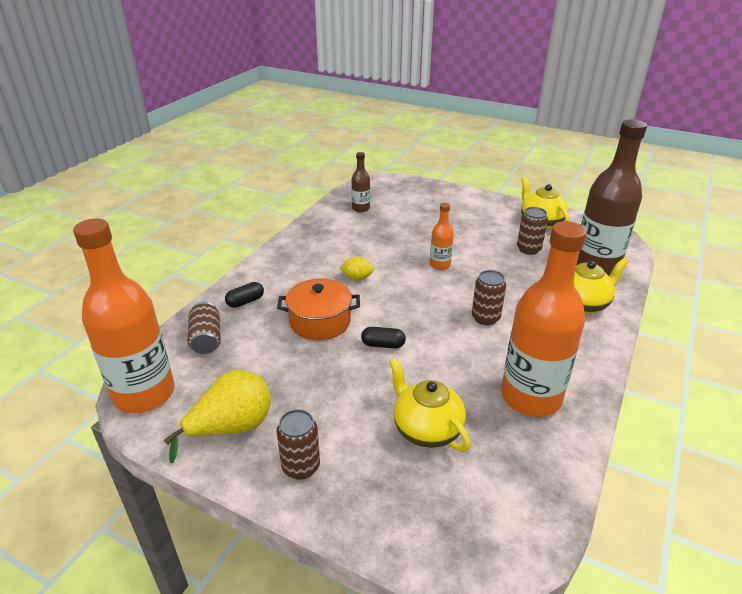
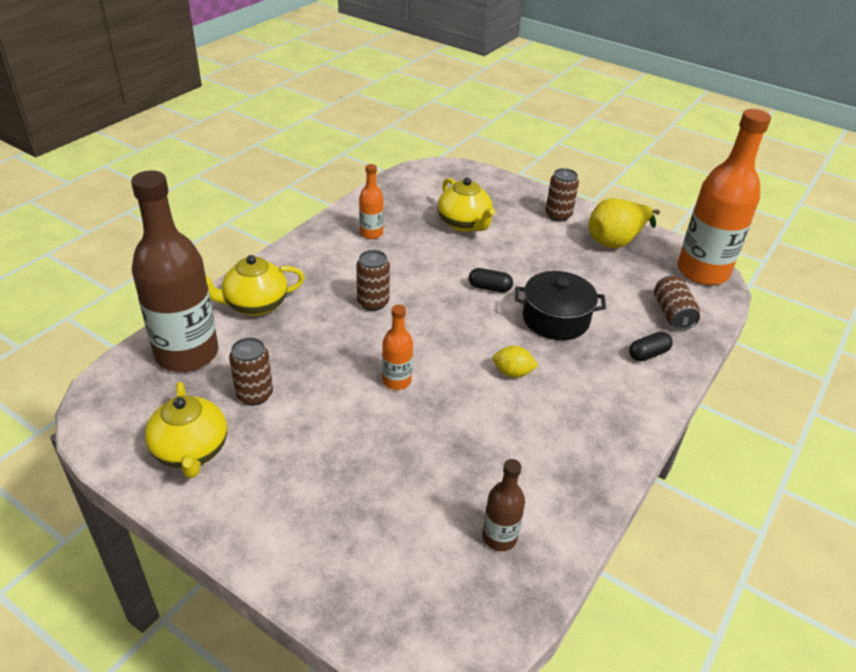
camera: 175 degrees left, 5 degrees up
(320, 321) = (555, 319): orange pot -> black pot
(530, 397) = (371, 233): orange bottle -> orange bottle, size x0.46

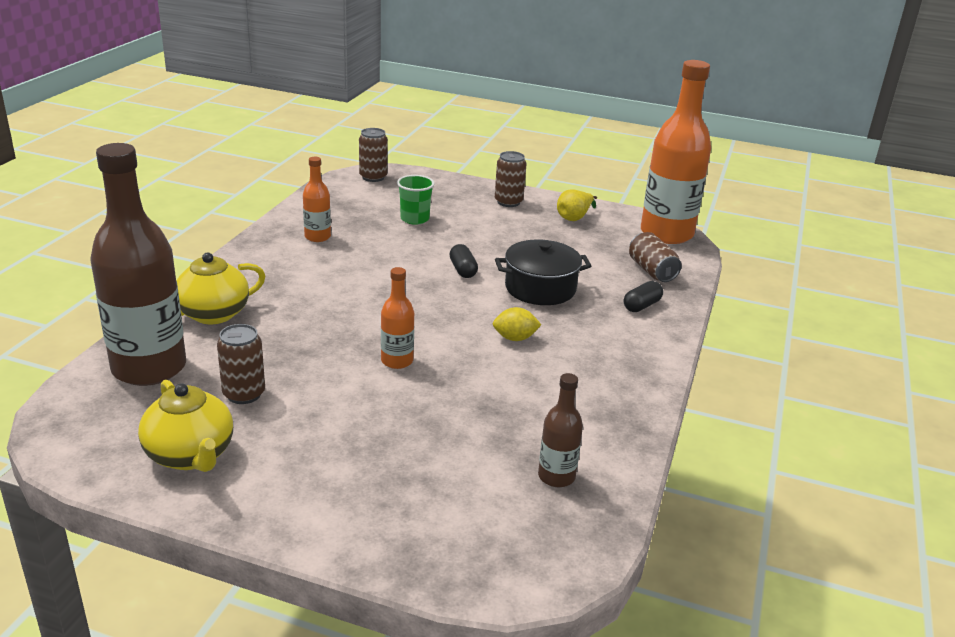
camera: 15 degrees left, 10 degrees down
(373, 302) = (344, 297): brown can -> brown can (373, 177)
(464, 224) = (414, 219): yellow teapot -> green cup
(489, 288) = (463, 270): black capsule -> black capsule turned 75 degrees clockwise
(616, 241) = (574, 217): yellow pear -> yellow pear, size x0.62

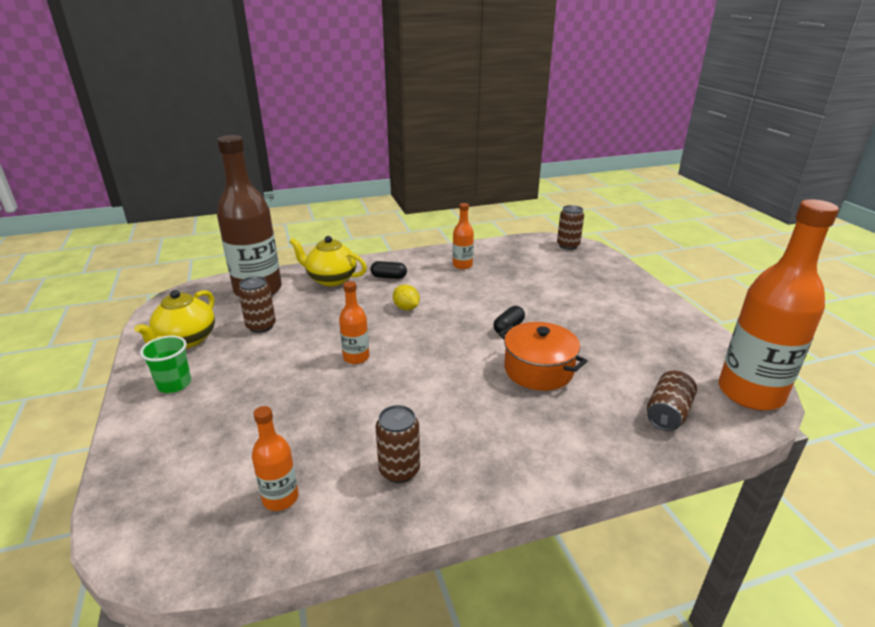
camera: 55 degrees right, 0 degrees up
(414, 219) = (543, 281): green cup -> green cup (174, 384)
(508, 202) = (638, 300): brown can -> brown can (399, 470)
(515, 338) = (449, 391): yellow lemon -> yellow lemon (406, 308)
(540, 288) = (538, 370): black pot -> orange pot
(556, 476) = (280, 498): brown bottle -> orange bottle
(574, 217) = (676, 336): yellow pear -> none
(641, 306) = (597, 433): black capsule -> black capsule (389, 277)

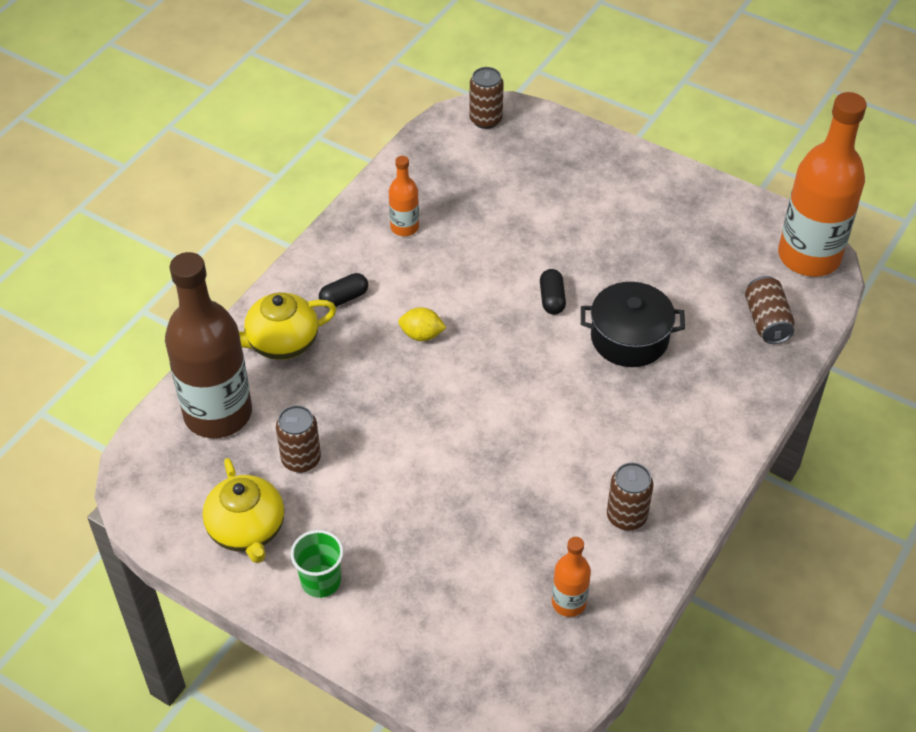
camera: 40 degrees left, 20 degrees up
(356, 357) = (453, 432): orange bottle -> none
(538, 370) = (629, 338): orange pot -> black pot

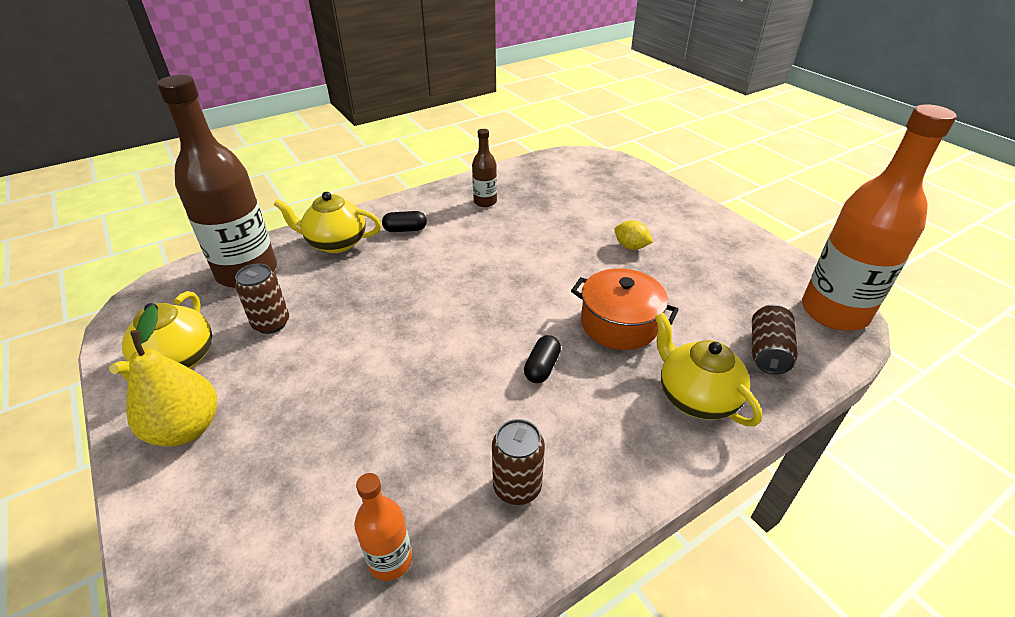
camera: 25 degrees right, 10 degrees down
(321, 581) = (186, 428): green cup -> yellow pear
(404, 227) = (485, 202): orange bottle -> brown bottle
(422, 335) = (442, 268): yellow lemon -> yellow lemon (631, 246)
(485, 120) = (590, 161): brown can -> none
(552, 299) = (567, 275): black capsule -> black capsule (542, 367)
(629, 338) = (619, 324): black pot -> orange pot
(725, 388) = (695, 397): none -> yellow teapot

